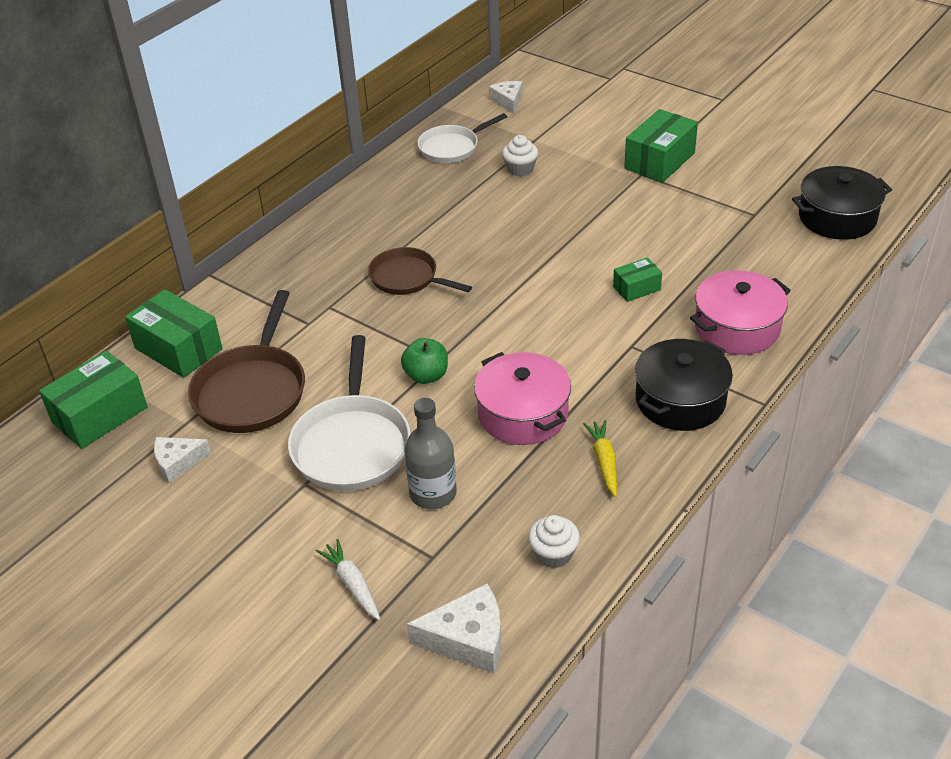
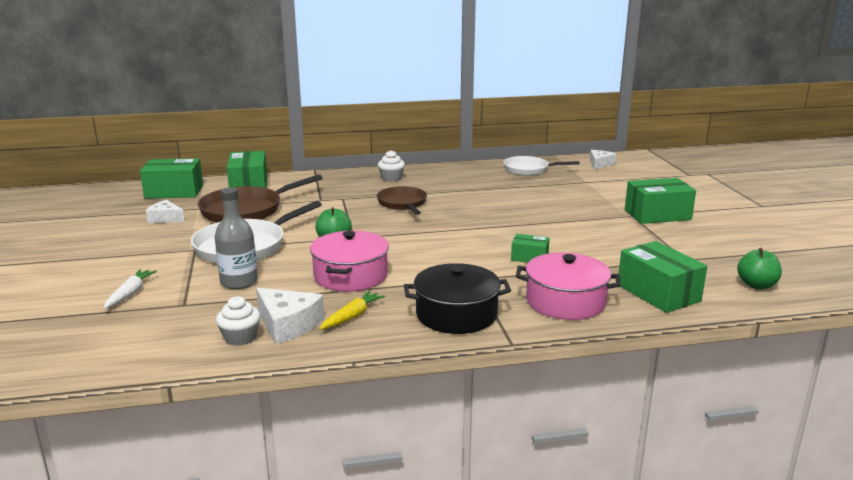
camera: 40 degrees right, 20 degrees down
(468, 639) = (125, 344): white cheese -> white cheese (288, 324)
(520, 169) = (554, 189): white cupcake -> white cupcake (391, 178)
(786, 272) = (658, 293): none -> green box
(837, 217) = (756, 285): black pot -> green apple

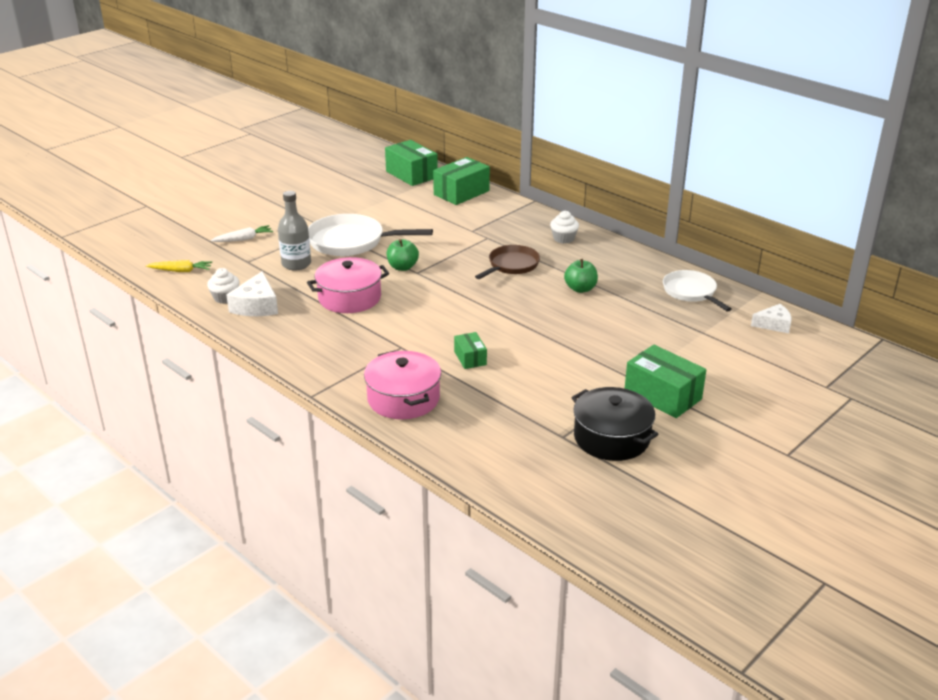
camera: 55 degrees right, 10 degrees up
(165, 218) = (362, 195): white cheese -> none
(246, 210) = (413, 214): brown pan -> none
(352, 316) = (290, 322): yellow carrot -> yellow carrot (181, 271)
(456, 314) = (333, 360): black pot -> black pot (611, 438)
(658, 293) = (469, 438): green box -> none
(756, 285) = (548, 488): green apple -> green apple (580, 289)

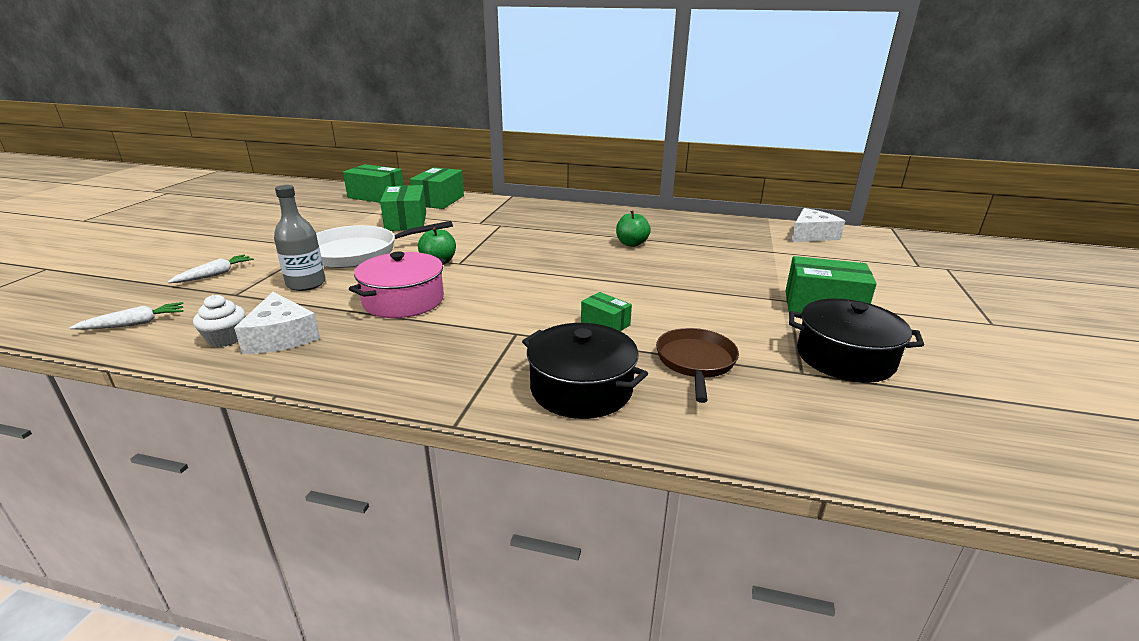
camera: 30 degrees left, 5 degrees down
(181, 271) = (135, 324): yellow carrot -> white carrot
(403, 398) = (581, 388): pink pot -> black pot
(412, 214) = (406, 222): none -> green box
(511, 265) = (548, 240): brown pan -> brown pan (695, 362)
(563, 238) = (569, 214): white cupcake -> none
(691, 292) = (721, 228): white pan -> none
(774, 324) = (811, 235): white cheese -> white cheese, size x1.50

